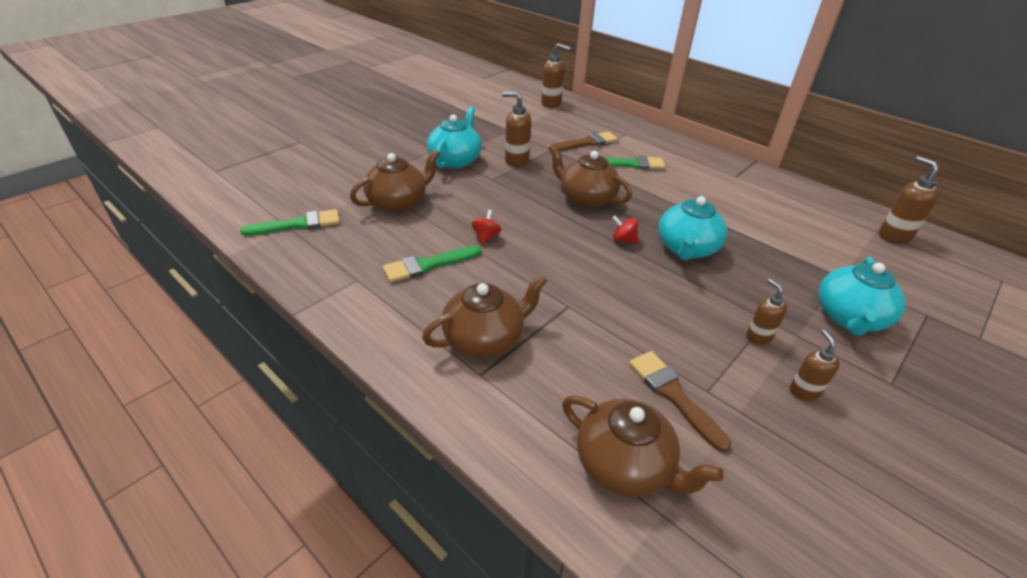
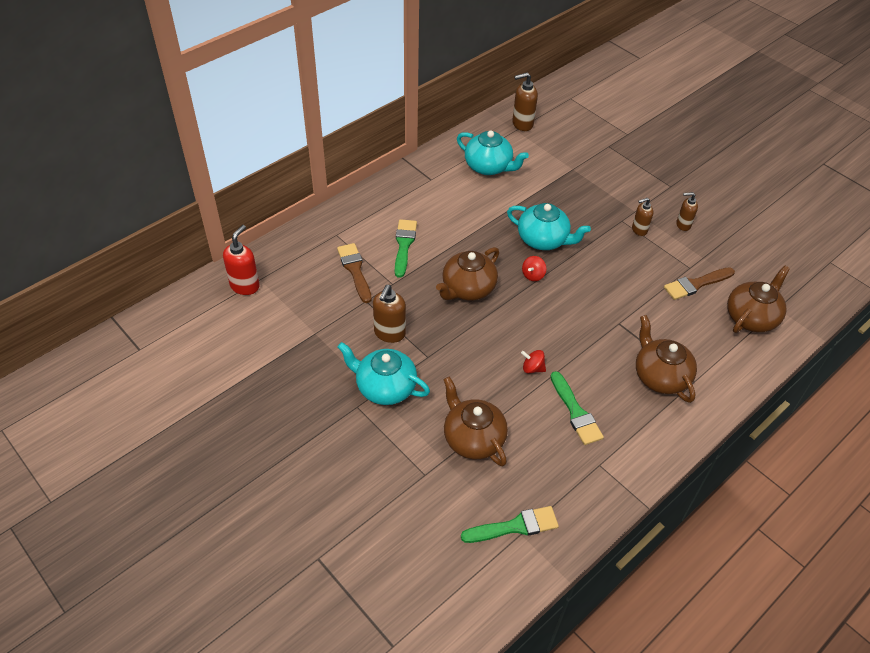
camera: 85 degrees left, 10 degrees up
(298, 224) = (515, 526): green brush -> green brush turned 90 degrees clockwise
(551, 103) = (245, 286): brown soap dispenser -> red soap dispenser
(849, 318) = (615, 181): turquoise teapot -> turquoise teapot (489, 167)

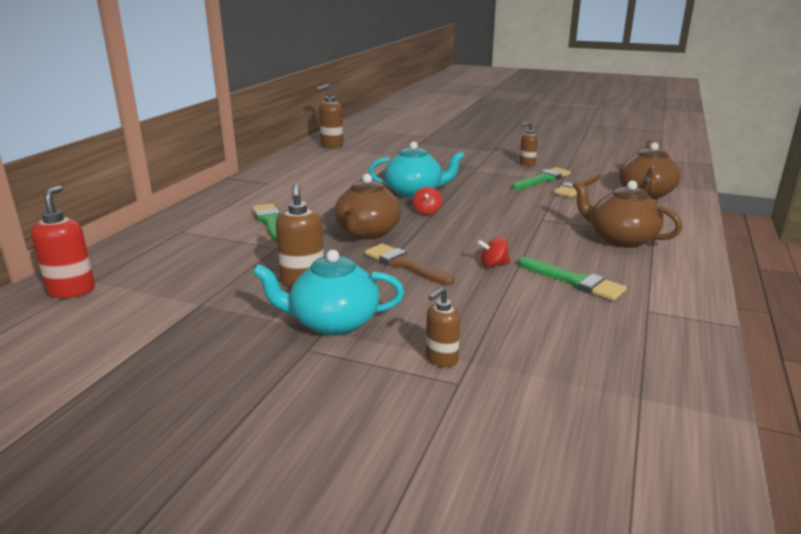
camera: 25 degrees left, 25 degrees down
(355, 270) = (222, 248): brown brush -> brown brush (405, 264)
(473, 438) = (486, 332): brown teapot -> none
(489, 167) = (321, 168): turquoise teapot -> none
(515, 526) = (625, 392): green brush -> green brush (542, 179)
(639, 230) = (494, 172): brown soap dispenser -> brown soap dispenser (441, 359)

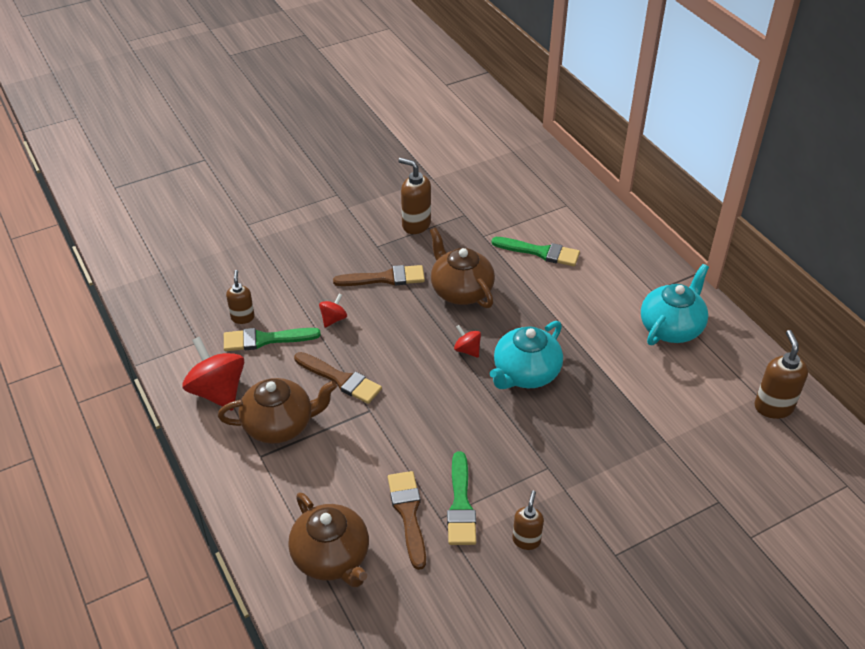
camera: 130 degrees right, 20 degrees up
(72, 290) = (505, 141): red soap dispenser -> none
(333, 323) = (351, 213): turquoise teapot -> turquoise teapot (671, 327)
(441, 359) = (271, 230): brown soap dispenser -> brown soap dispenser (242, 317)
(540, 237) = (341, 379): none -> brown brush
(658, 273) = (218, 391): none -> red spinning top

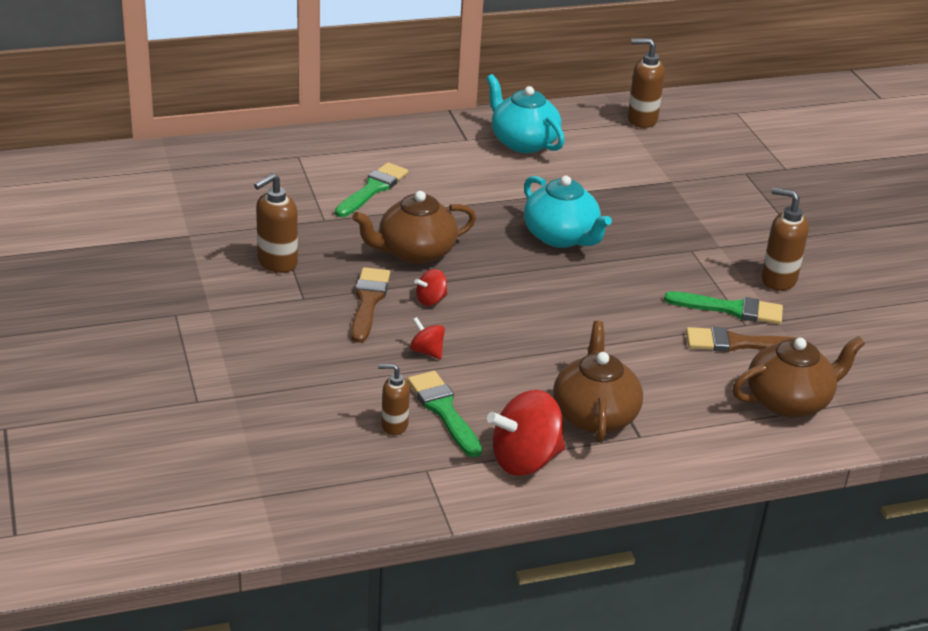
camera: 80 degrees left, 10 degrees down
(265, 339) = (443, 410): green brush -> green brush turned 150 degrees clockwise
(341, 379) = (533, 360): brown brush -> none
(467, 350) = (513, 266): red spinning top -> red spinning top (431, 300)
(526, 540) = (778, 280): brown soap dispenser -> brown soap dispenser, size x1.54

